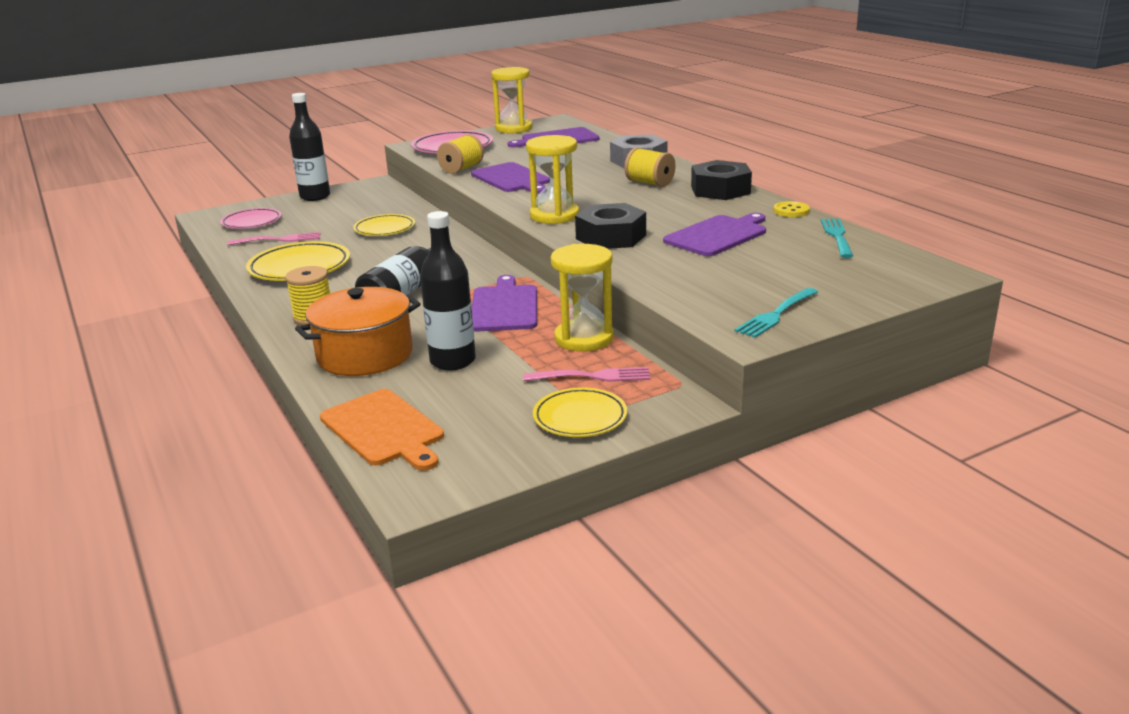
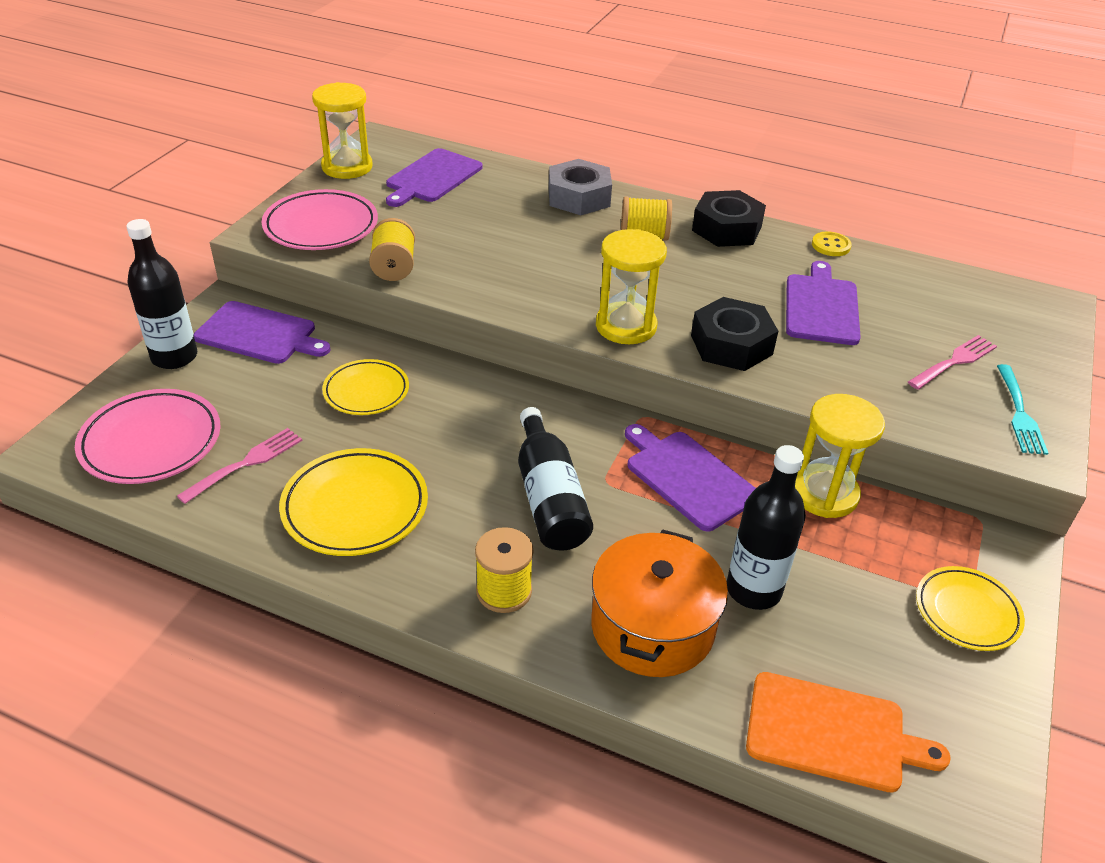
camera: 40 degrees left, 15 degrees up
(252, 222) = (151, 442): pink plate -> pink plate, size x1.51
(512, 179) = (484, 270): purple cutting board -> purple cutting board (260, 334)
(592, 376) = (902, 547): pink fork -> pink fork (954, 361)
(837, 236) = (915, 274): turquoise fork -> none

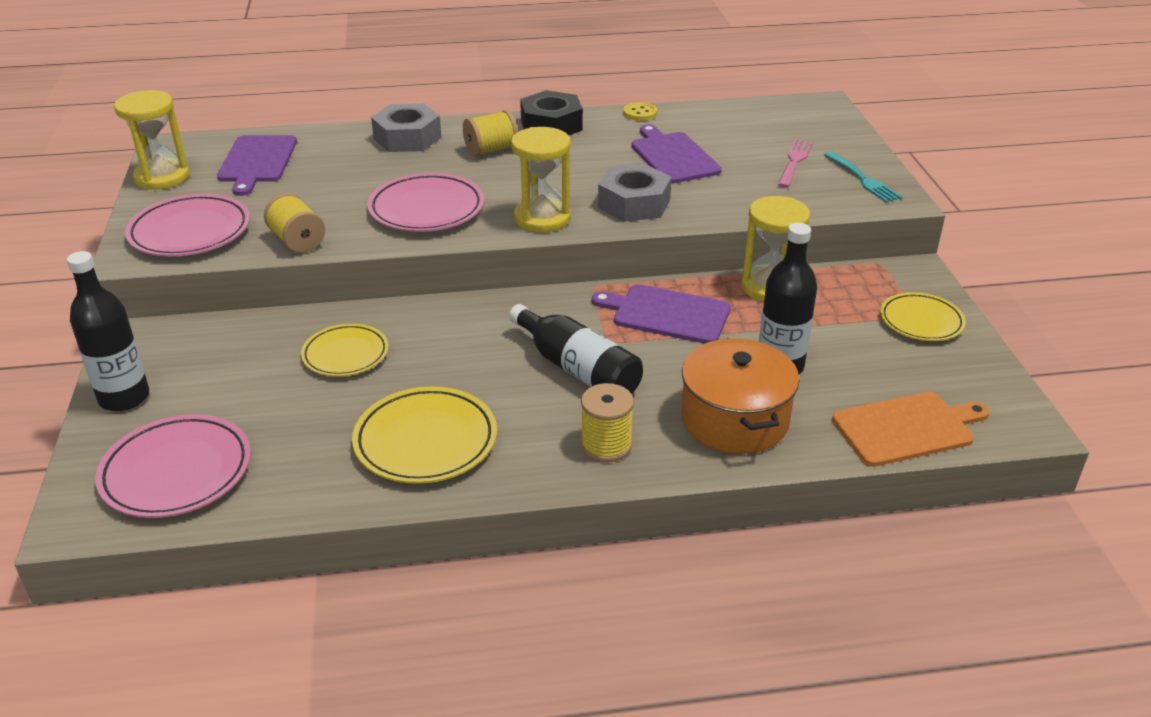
camera: 30 degrees left, 5 degrees down
(246, 463) = (291, 450): pink fork -> none
(260, 334) = (193, 348): purple cutting board -> none
(529, 276) = (426, 209): none -> pink plate
(731, 345) = (634, 203): black nut -> grey nut

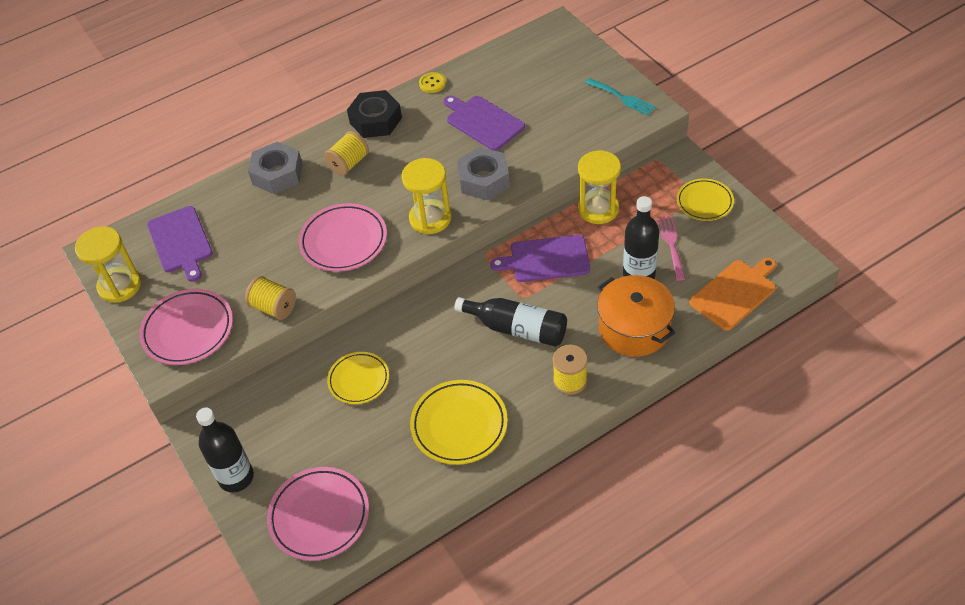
camera: 20 degrees left, 15 degrees up
(794, 162) = (568, 96): pink fork -> pink fork (671, 245)

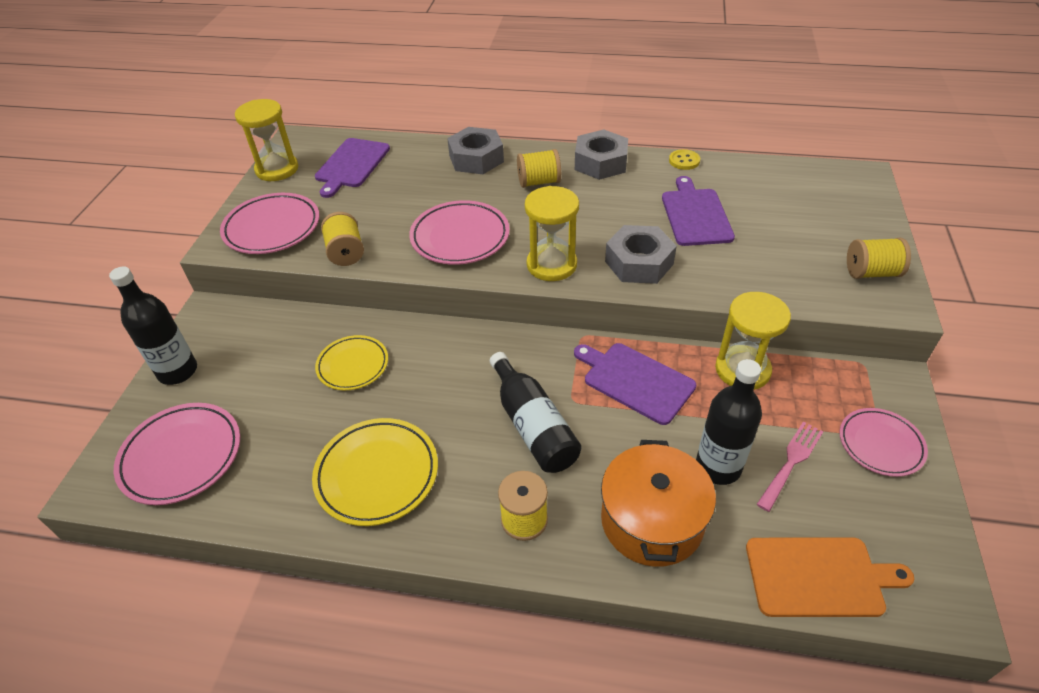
camera: 40 degrees right, 5 degrees down
(375, 120) = (600, 163): black nut -> grey nut
(622, 98) = (871, 272): turquoise fork -> yellow spool
(704, 202) = (880, 444): yellow plate -> pink plate

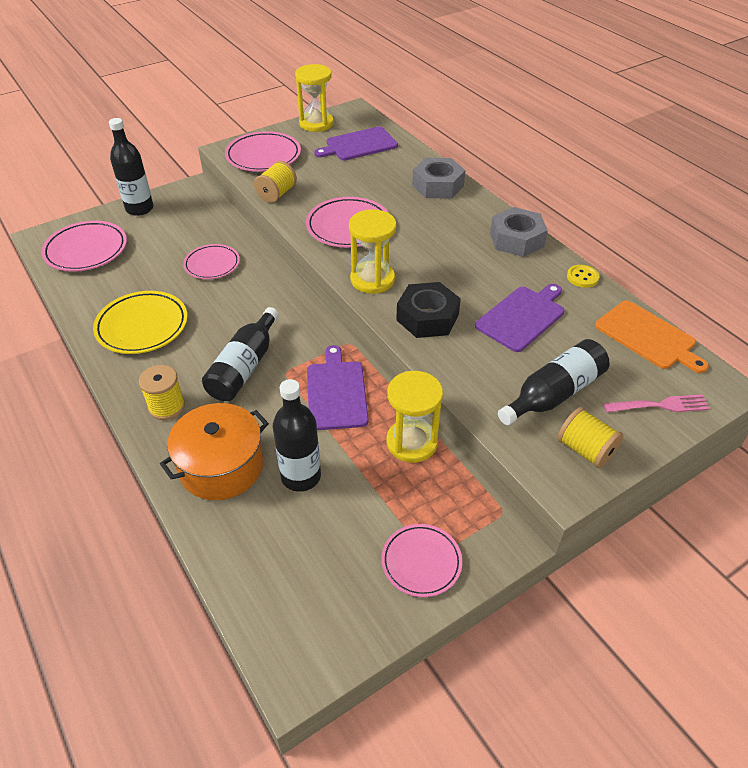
camera: 45 degrees right, 0 degrees up
(353, 365) = (212, 264): yellow plate -> pink plate
(539, 182) = (452, 225): yellow spool -> none
(639, 263) = (427, 317): grey nut -> black nut
(791, 462) = (346, 515): pink fork -> pink fork (660, 405)
(798, 251) = (554, 394): none -> black bottle
(819, 576) = (254, 580): orange cutting board -> orange cutting board (648, 336)

